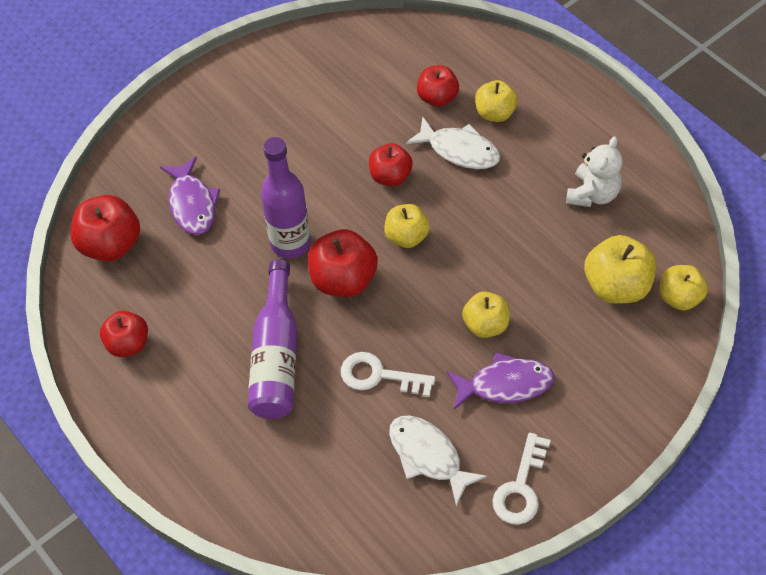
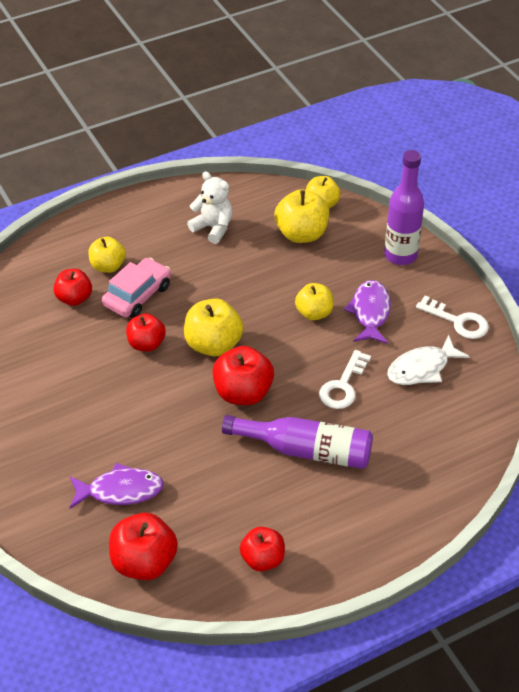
camera: 80 degrees left, 10 degrees down
(290, 243) = (192, 423): purple bottle -> purple bottle (400, 255)
(406, 236) = (213, 345): yellow apple -> yellow apple, size x1.50
(459, 150) = (137, 295): white fish -> pink car

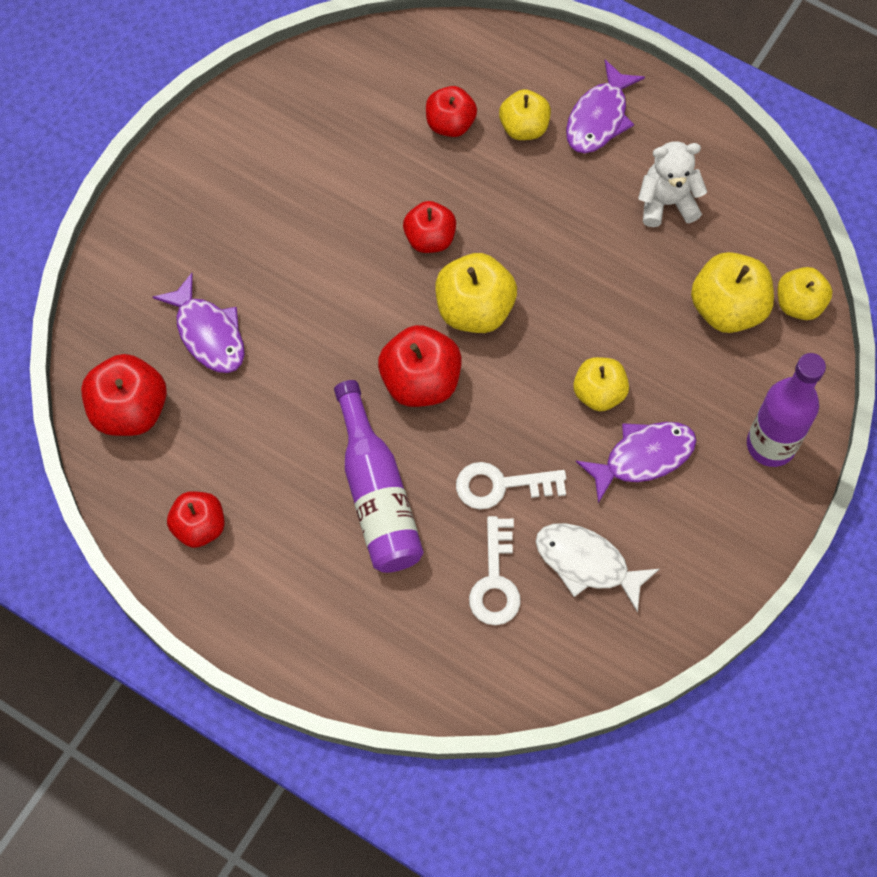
camera: 60 degrees right, 20 degrees up
(131, 231) = (599, 118): none -> purple fish
(137, 295) = (498, 185): pink car -> none
(213, 228) = (667, 202): white teddy bear -> white teddy bear turned 105 degrees counterclockwise
(458, 321) = (697, 570): white key -> white key (495, 581)

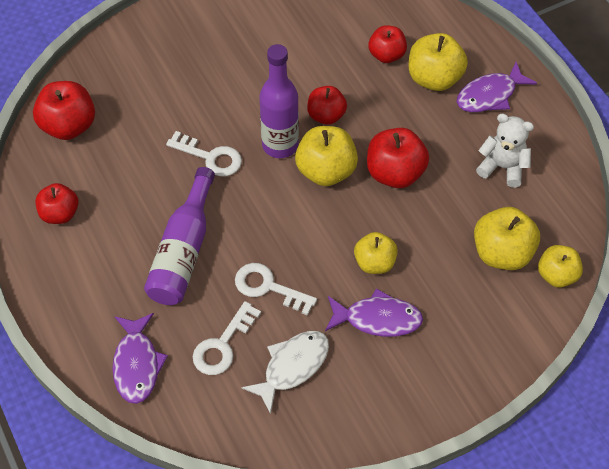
camera: 30 degrees right, 10 degrees down
(208, 333) = (147, 105): purple fish -> purple fish (137, 364)
(329, 361) = (210, 157): none -> white key
(420, 381) = (260, 197): red apple -> red apple (395, 173)
(524, 127) = (434, 78): yellow apple -> yellow apple, size x1.50
(587, 563) = (292, 367): white fish -> white fish turned 75 degrees clockwise
(770, 445) = (475, 357): purple bottle -> purple bottle (280, 145)

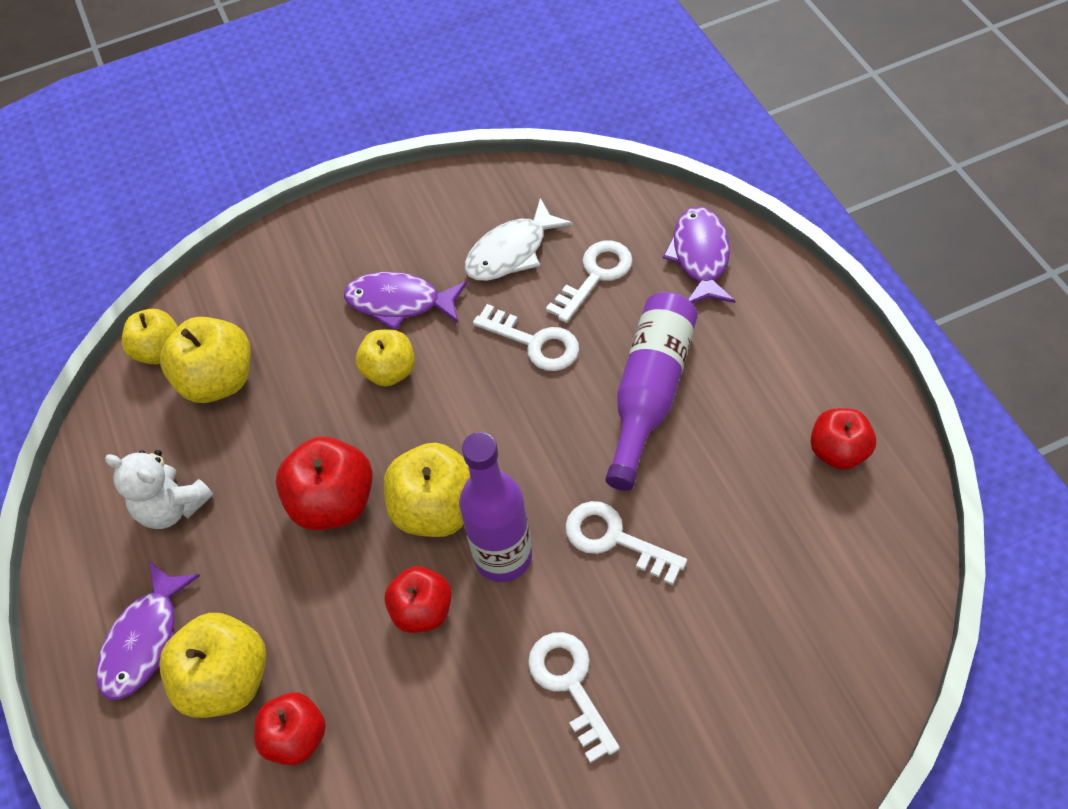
camera: 170 degrees left, 0 degrees up
(69, 126) = (856, 606): red apple -> none
(236, 83) = (570, 684): none -> white key
(490, 95) = (145, 640): purple fish -> purple fish turned 135 degrees clockwise

